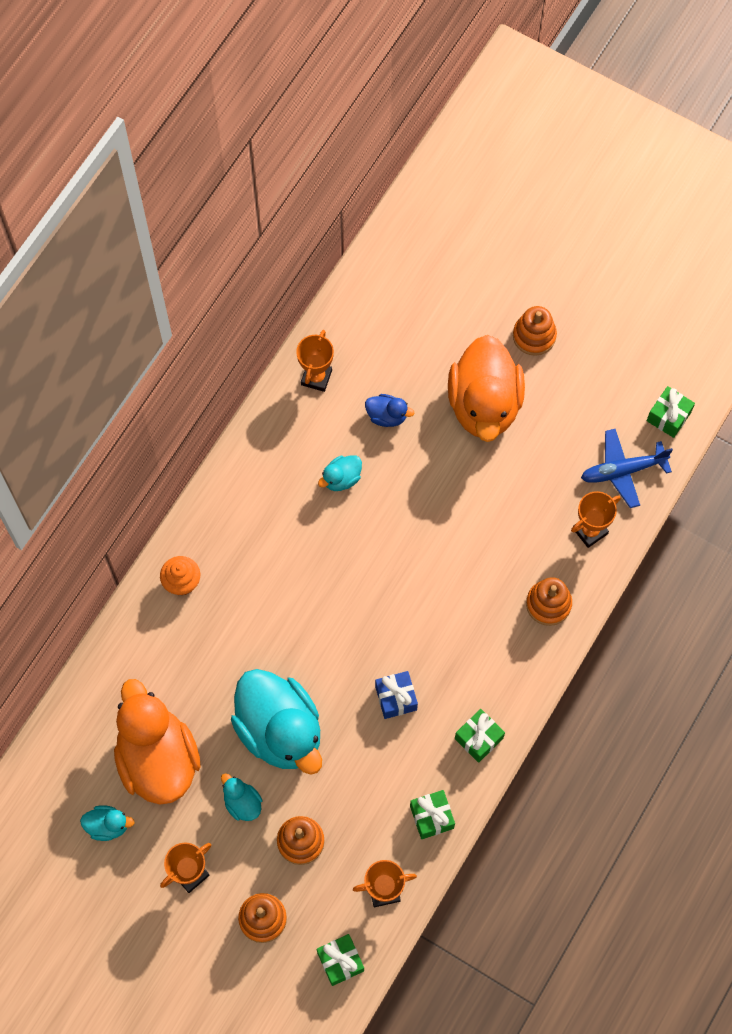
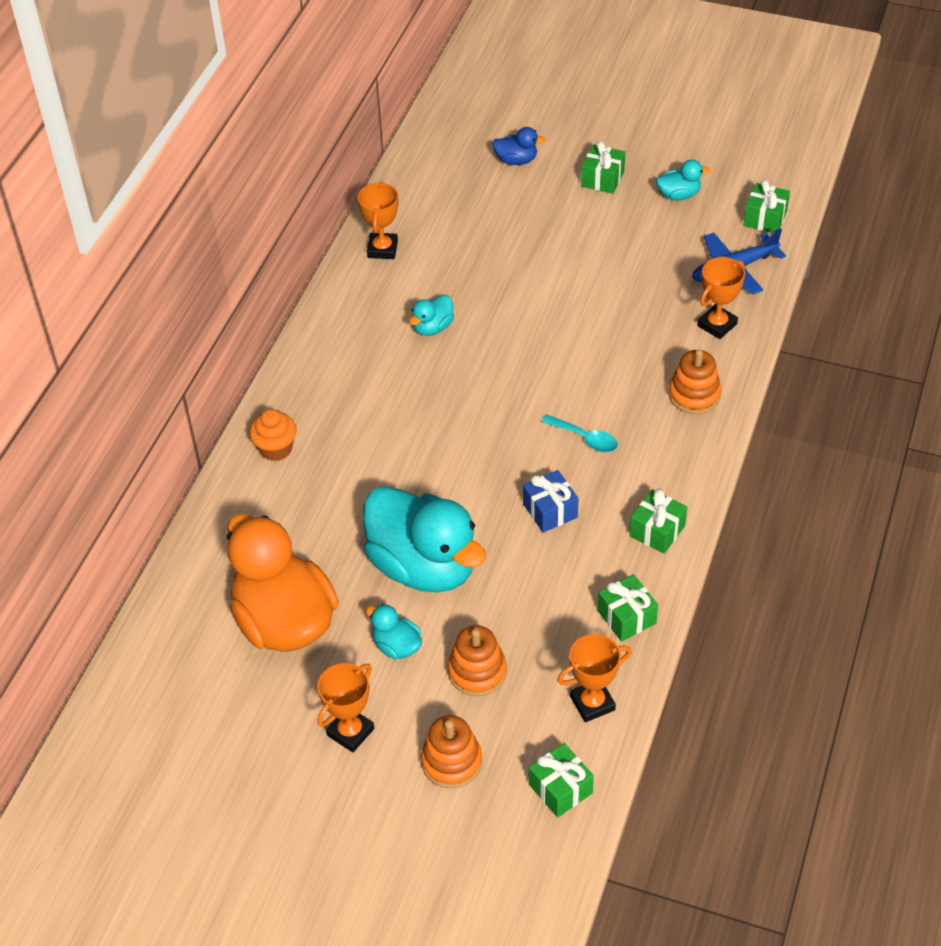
camera: 10 degrees left, 20 degrees down
(108, 825) = (237, 701): turquoise duck -> turquoise duck (679, 195)
(387, 416) = (467, 267): blue duck -> blue duck (516, 160)
(443, 630) = (585, 438): none -> turquoise spoon
(484, 404) = (568, 241): orange duck -> none
(534, 336) = (602, 179): orange stacking toy -> green gift

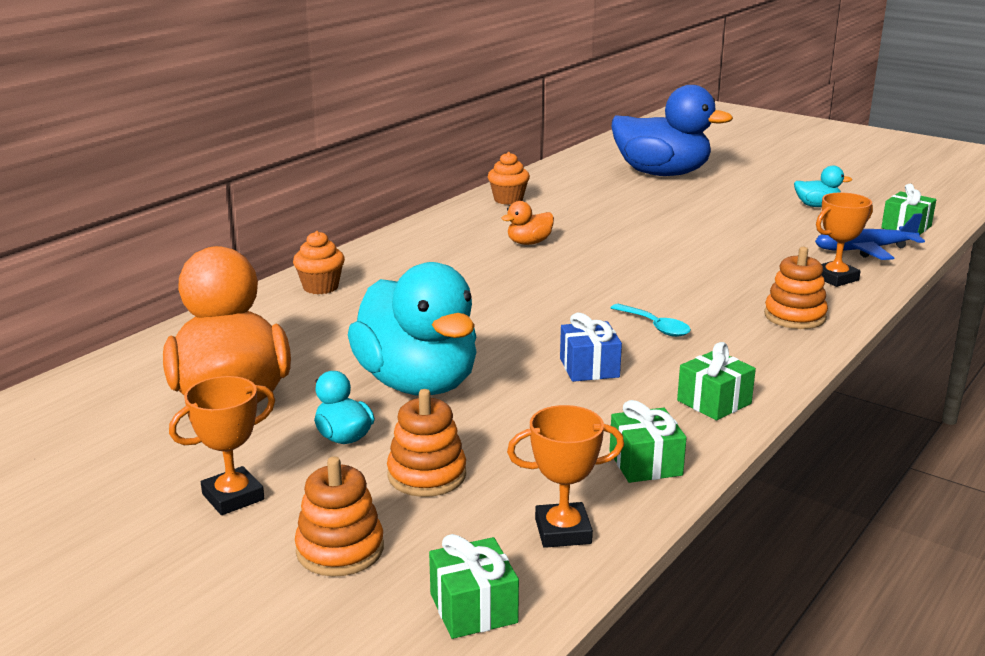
camera: 15 degrees right, 25 degrees down
(382, 249) = (508, 199): orange trophy -> orange cupcake
(432, 327) = (529, 243): turquoise duck -> orange duck
(516, 160) = (662, 174): blue duck -> blue duck, size x2.34
(602, 179) = (742, 190): green gift -> none

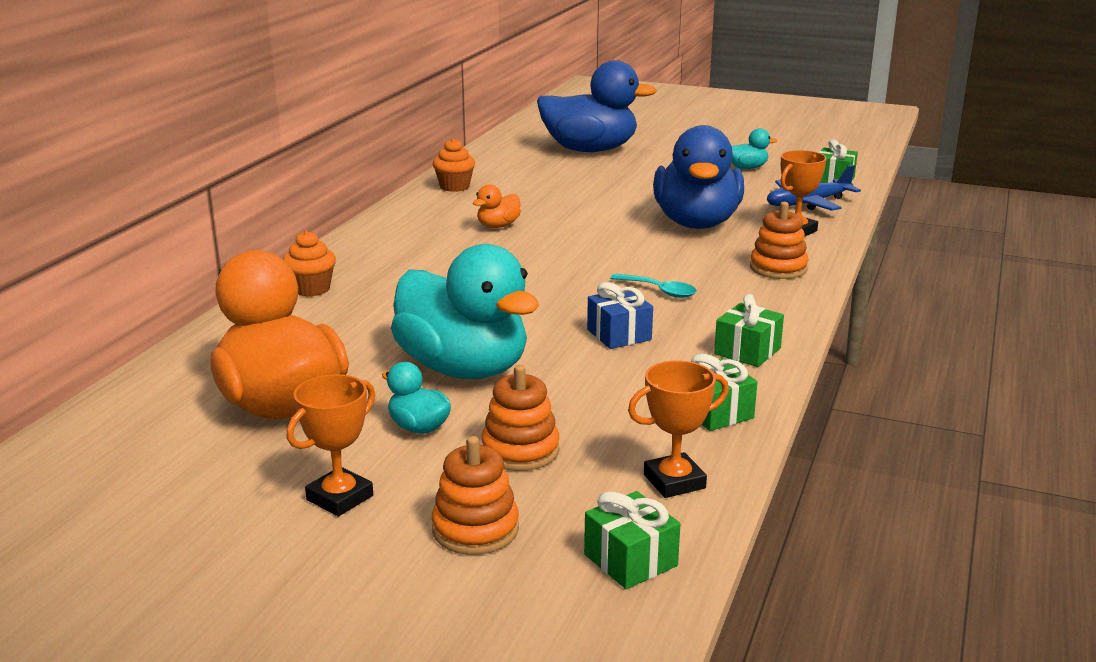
camera: 15 degrees left, 0 degrees up
(732, 259) = (696, 223): none -> blue duck

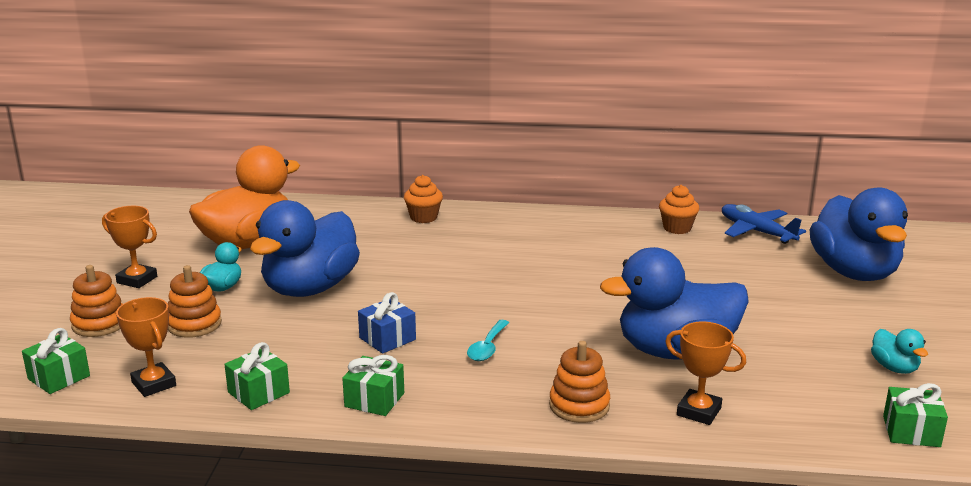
camera: 75 degrees right, 0 degrees up
(464, 369) = (310, 288): turquoise duck -> blue duck
(498, 226) = (594, 260): orange duck -> none
(807, 203) = (800, 415): blue plane -> blue plane (756, 232)

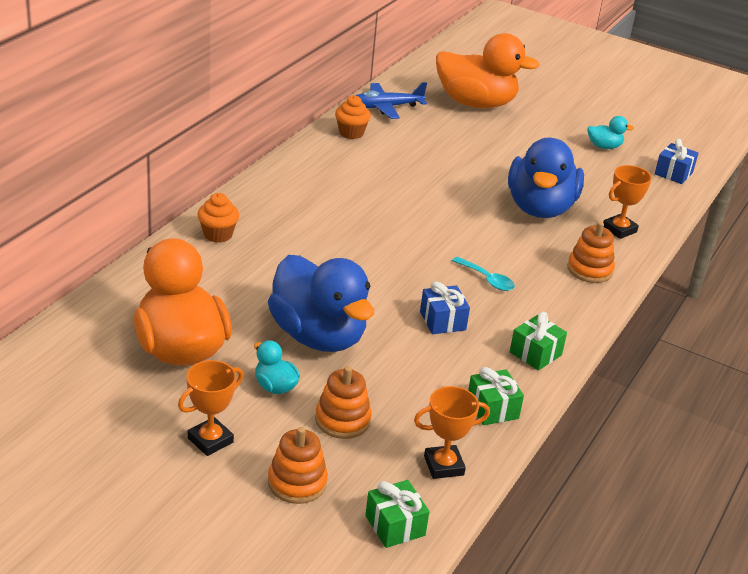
camera: 70 degrees left, 10 degrees up
(854, 272) = (476, 103): blue duck -> orange duck
(911, 431) = (673, 173): green gift -> blue gift

